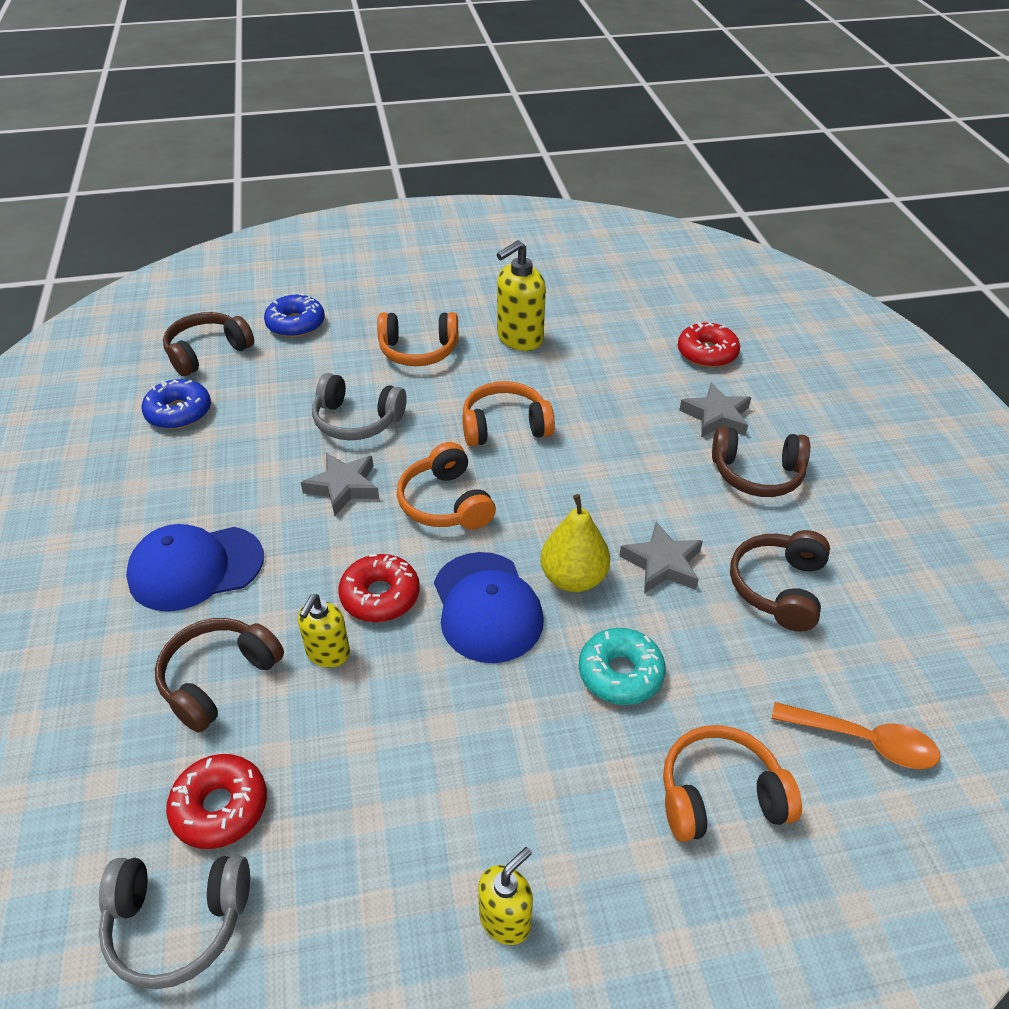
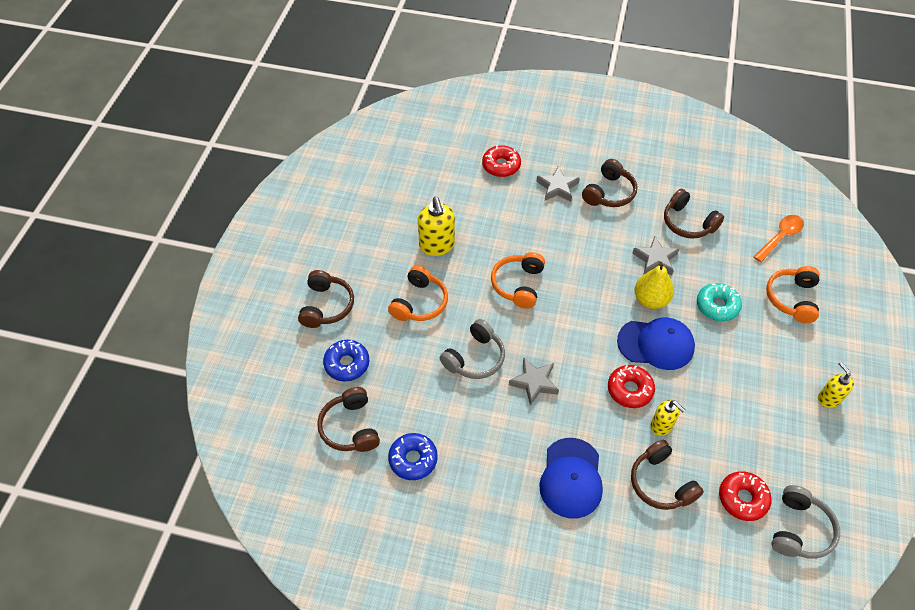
camera: 65 degrees left, 10 degrees up
(371, 286) = (326, 306): none -> brown headphones
(445, 503) = (570, 336): orange headphones -> none

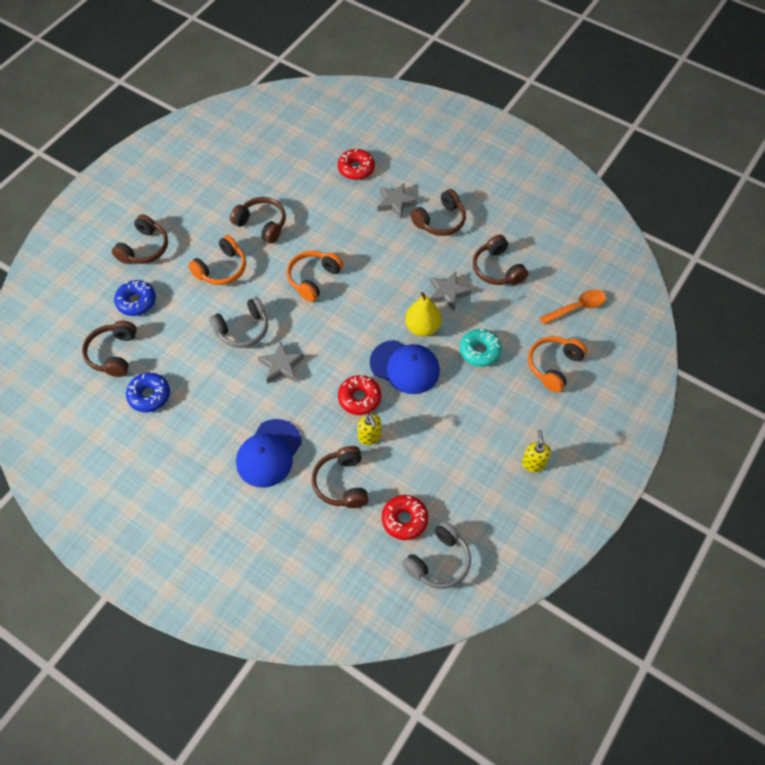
camera: 20 degrees right, 5 degrees up
(437, 246) = (262, 224): yellow soap dispenser -> brown headphones

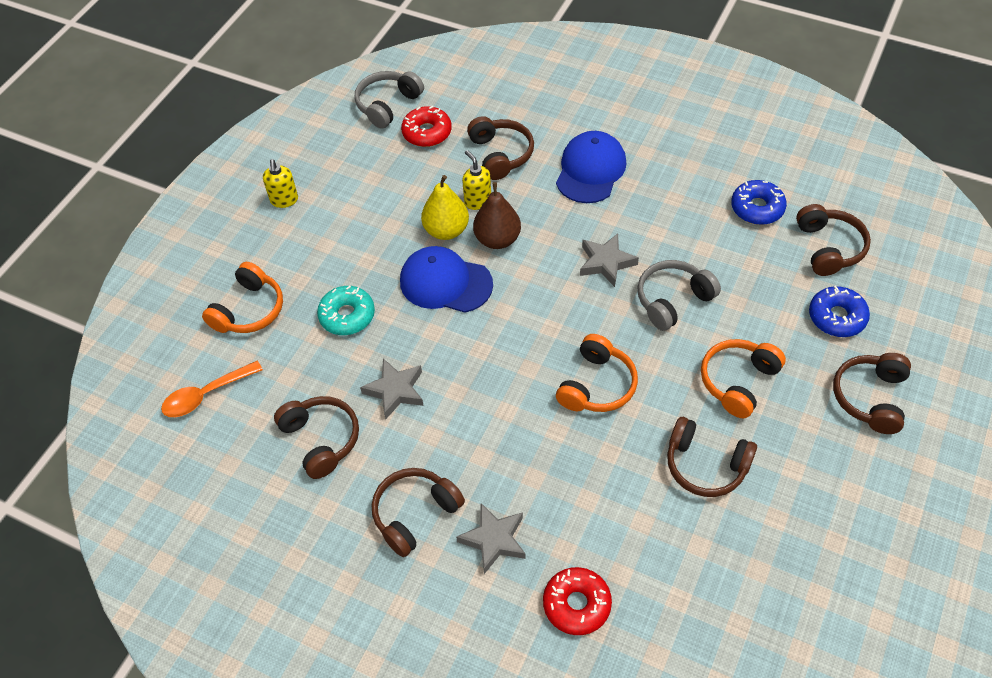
camera: 175 degrees right, 5 degrees down
(359, 398) = (497, 239): red donut -> brown pear
(422, 327) = (427, 336): yellow pear -> yellow pear (446, 230)

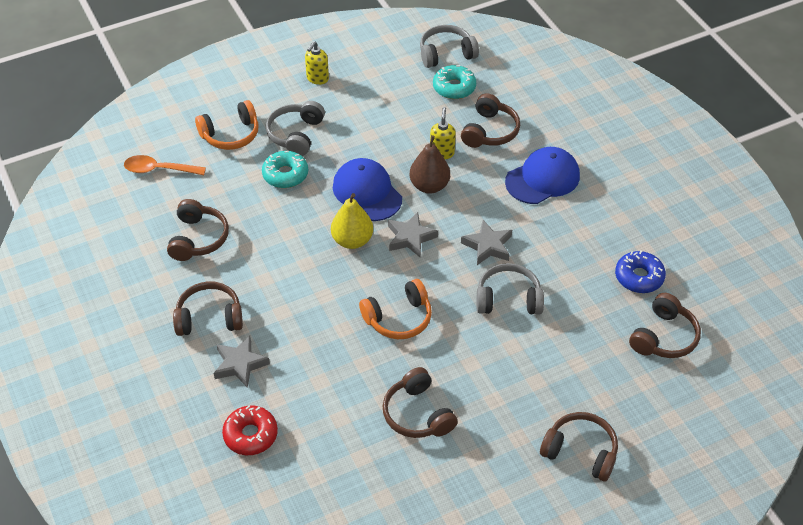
camera: 35 degrees right, 5 degrees down
(318, 269) = (296, 134): none -> grey headphones
(395, 390) = (269, 238): grey star -> grey star (410, 238)
(427, 132) = (454, 87): red donut -> turquoise donut
(446, 230) = (401, 159): yellow pear -> yellow pear (352, 240)
(738, 381) = (497, 379): orange headphones -> none
(837, 317) = (616, 385): blue donut -> none
(870, 397) = (580, 452): brown headphones -> brown headphones turned 60 degrees clockwise

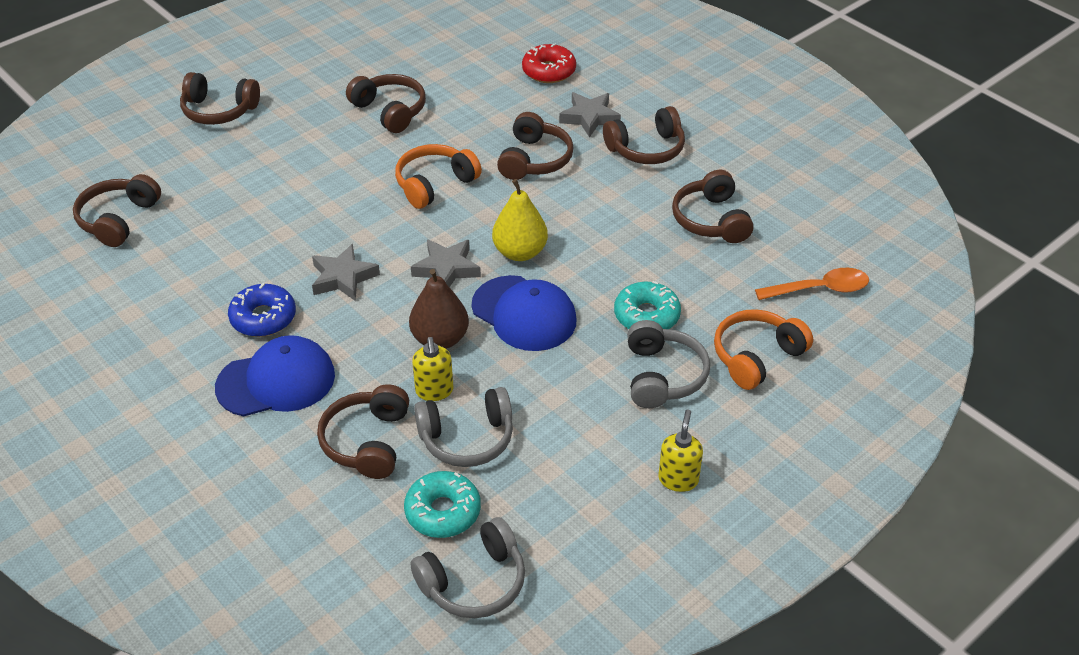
camera: 165 degrees right, 5 degrees down
(307, 326) = (534, 160): none -> brown headphones
(508, 299) = (308, 225): grey headphones -> grey headphones (467, 438)
(542, 179) = (276, 381): blue cap -> blue cap turned 150 degrees counterclockwise
(639, 277) = (142, 277): blue donut -> blue donut (263, 318)

